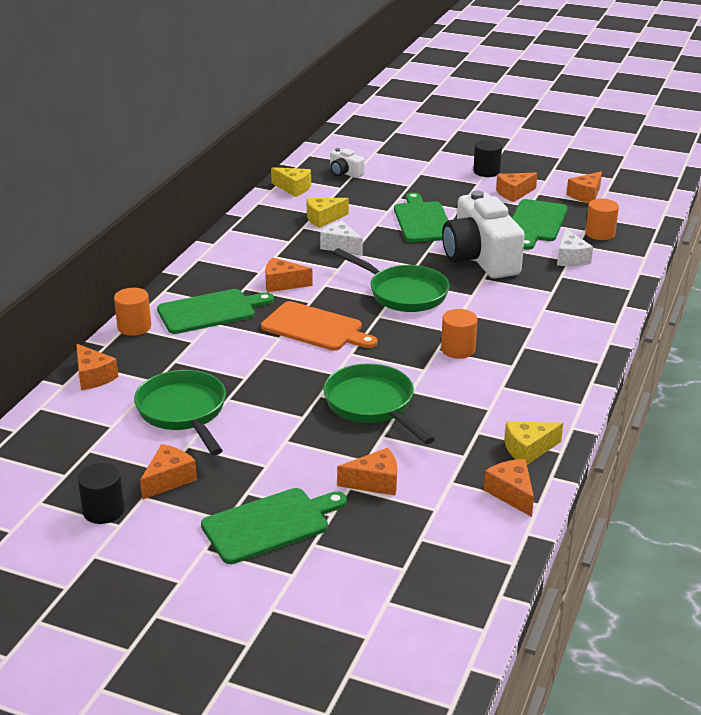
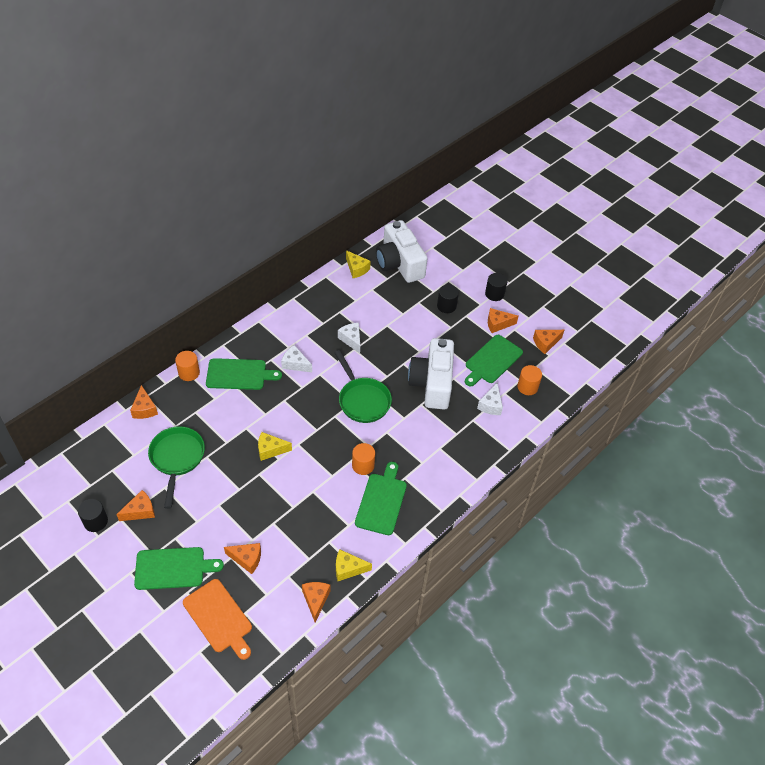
camera: 20 degrees right, 20 degrees up
(282, 284) = (295, 364): orange cheese -> white cheese
(315, 328) = (291, 413): orange cutting board -> orange cutting board (219, 618)
(323, 219) = (357, 308): yellow cheese -> yellow cheese (270, 450)
(345, 173) = (399, 263): white camera -> white camera, size x2.27
(372, 405) = (283, 495): green pan -> none
(422, 221) = (419, 332): green cutting board -> green cutting board (381, 501)
(437, 193) = (446, 306): none -> black cylinder

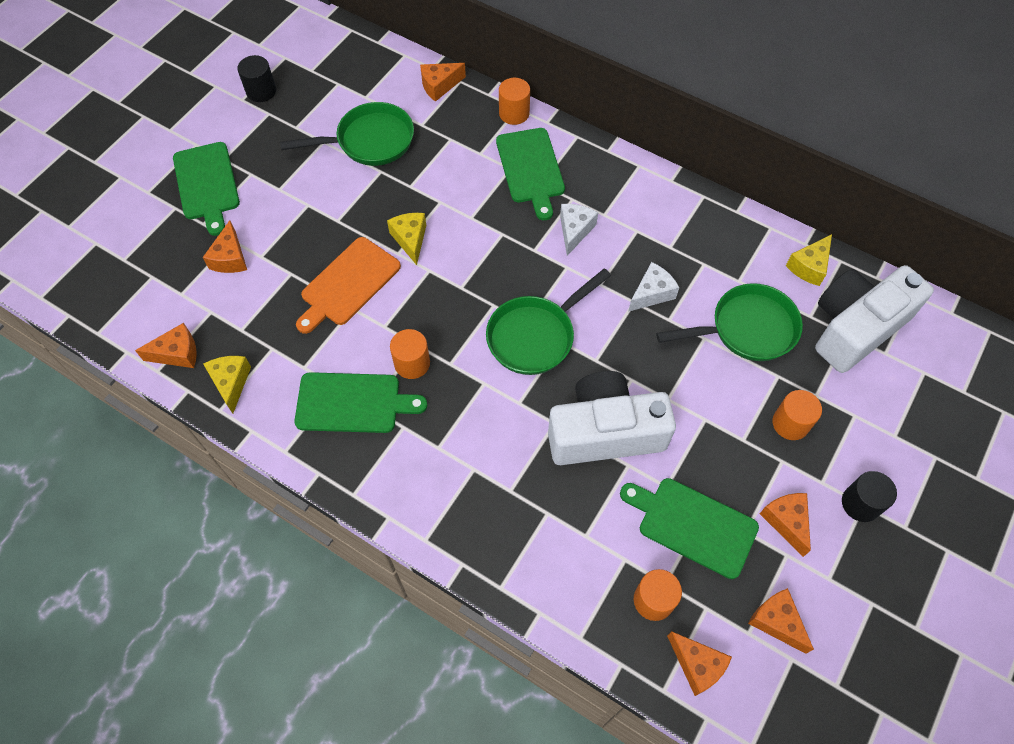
camera: 80 degrees right, 10 degrees up
(140, 511) = (283, 128): orange cheese -> orange cheese (697, 665)
(219, 618) = (142, 251): orange cutting board -> orange cutting board (348, 284)
(387, 306) = (747, 329): none -> green pan
(446, 306) = (790, 423): black cylinder -> orange cylinder
(490, 405) = (589, 538): white cheese -> none

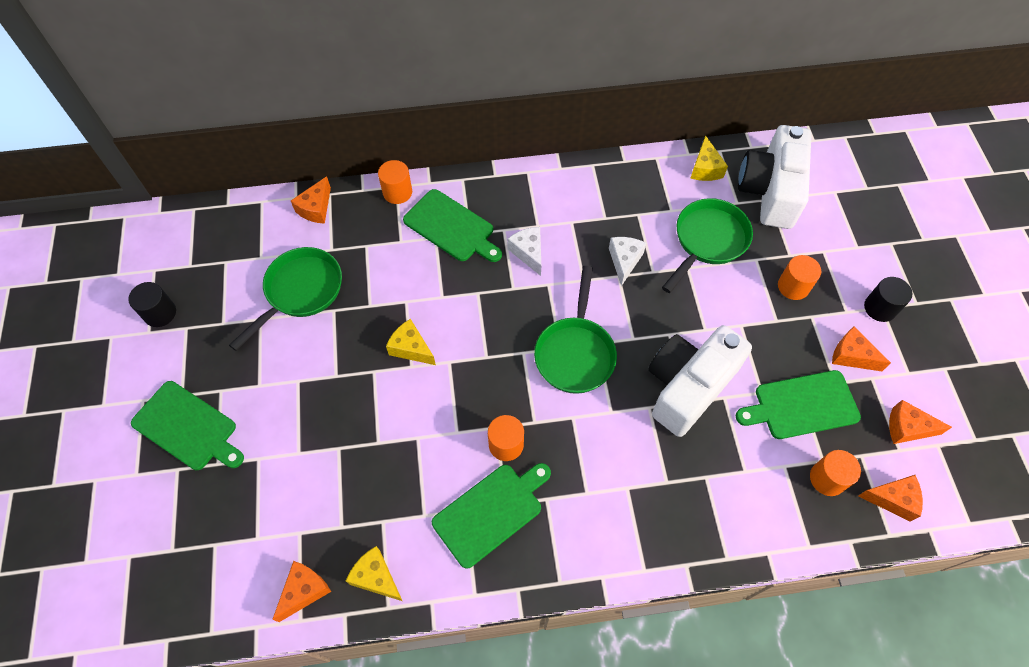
camera: 40 degrees left, 0 degrees up
(230, 258) = (272, 474): orange cheese -> none
(348, 284) = (395, 421): orange cutting board -> none

